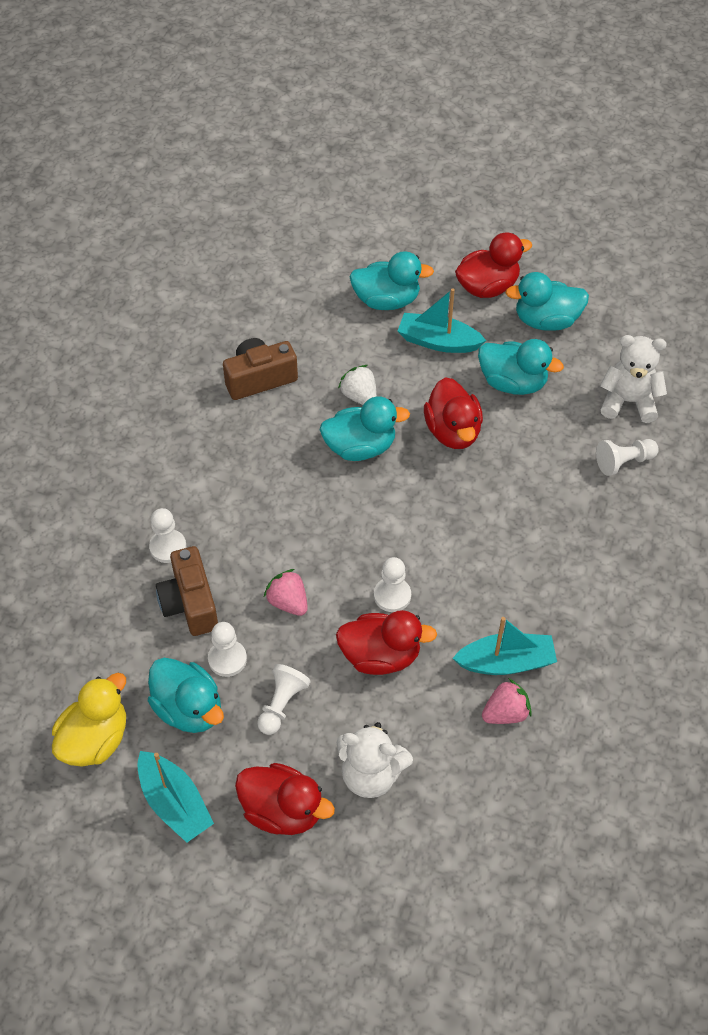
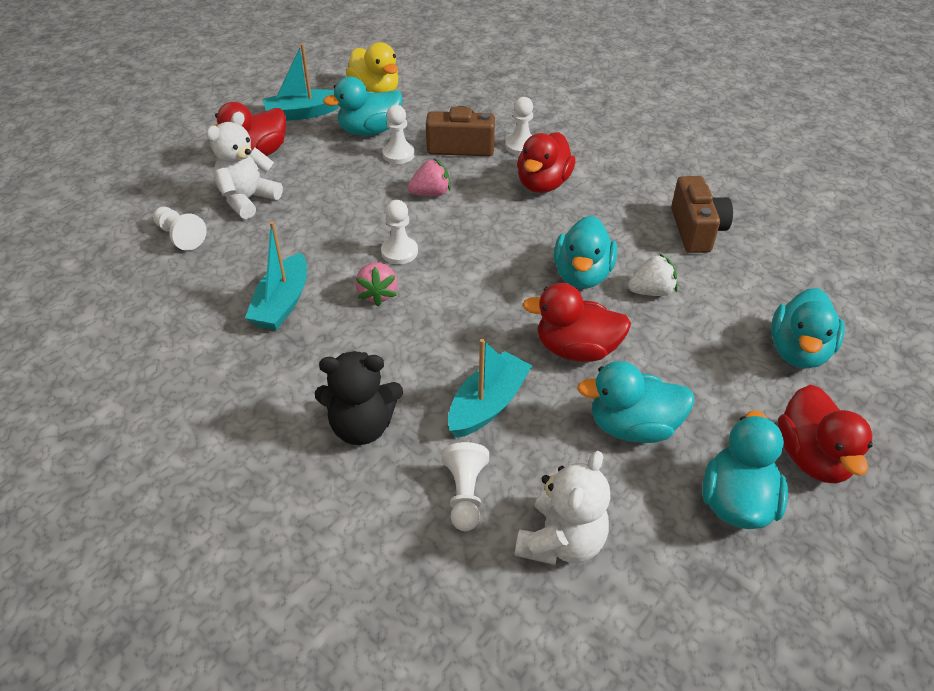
camera: 110 degrees right, 10 degrees down
(281, 704) = (340, 171): white pawn -> white pawn (180, 236)
(381, 656) = (345, 230): red duck -> red duck (543, 184)
(438, 341) = (719, 377): turquoise boat -> turquoise boat (488, 404)
(505, 713) = (235, 287): pink strawberry -> pink strawberry (377, 294)
(513, 383) = (633, 427): turquoise duck -> turquoise duck turned 45 degrees clockwise
(603, 544) = (362, 426): none -> black teddy bear

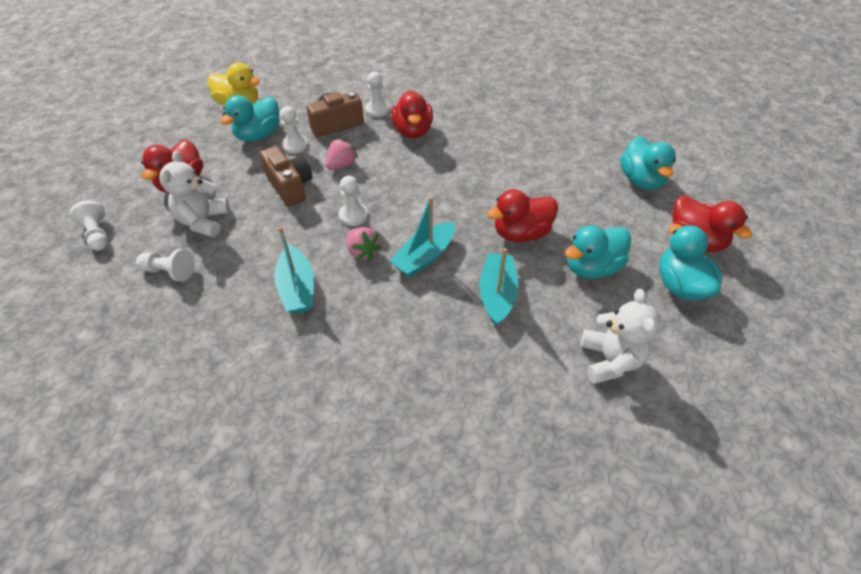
camera: 30 degrees left, 5 degrees up
(303, 113) = (194, 139): turquoise boat -> turquoise boat (424, 257)
(362, 426) = (428, 350): black teddy bear -> none
(465, 494) = (531, 361): white pawn -> white pawn (98, 234)
(582, 275) = (486, 183): turquoise duck -> none
(651, 291) = (535, 177): white strawberry -> none
(696, 230) = (529, 127): brown camera -> brown camera (290, 186)

